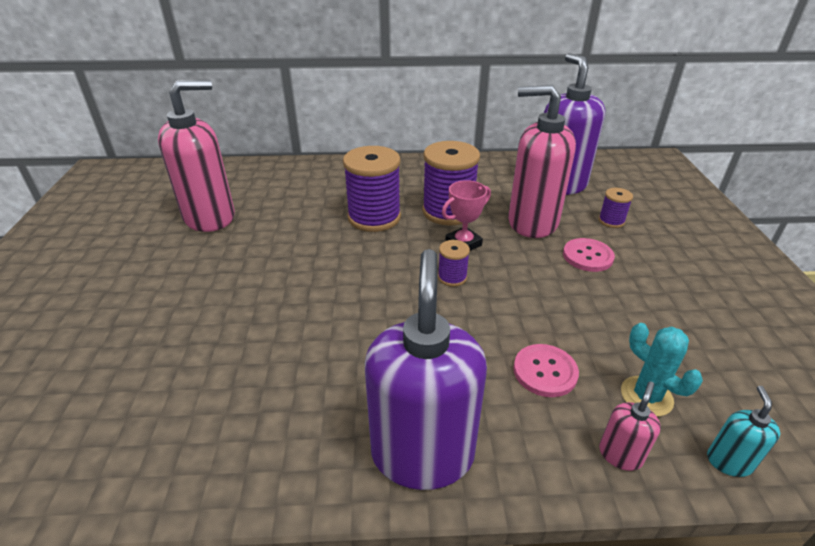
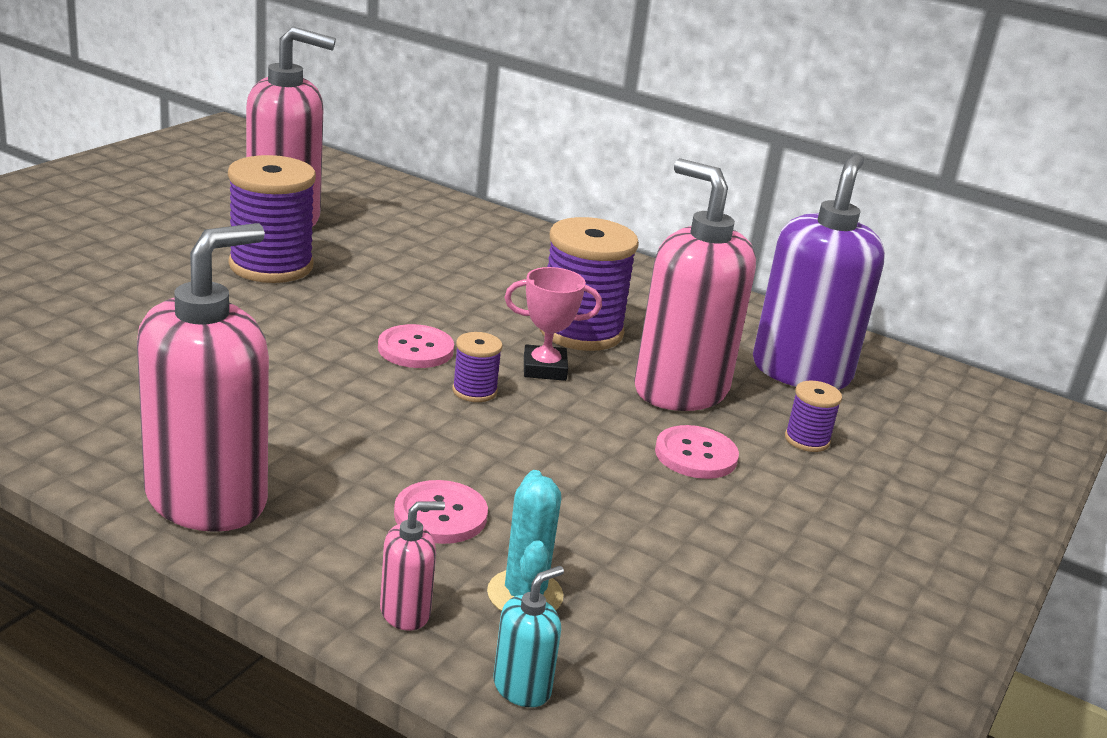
camera: 30 degrees right, 10 degrees down
(374, 217) = (473, 297): purple spool -> purple spool (271, 266)
(390, 267) = (415, 349): none -> pink button
(422, 453) = (207, 499): purple soap dispenser -> pink soap dispenser

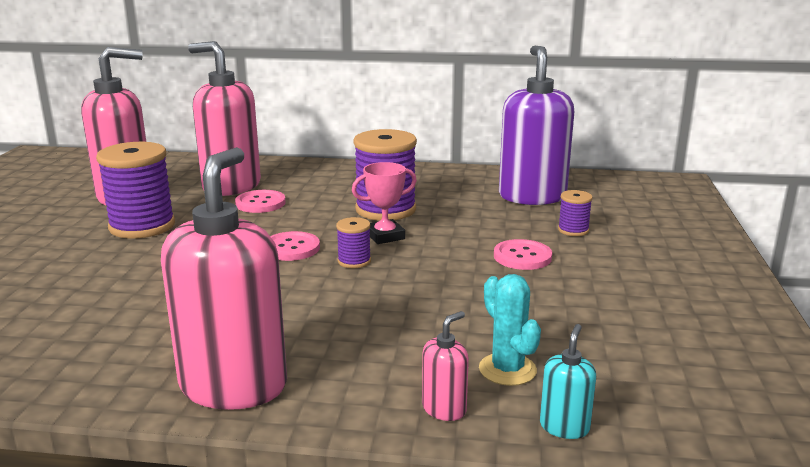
camera: 20 degrees left, 5 degrees down
(440, 515) = (406, 340): pink button -> pink button (260, 203)
(680, 390) = (477, 225): pink soap dispenser -> pink soap dispenser (231, 186)

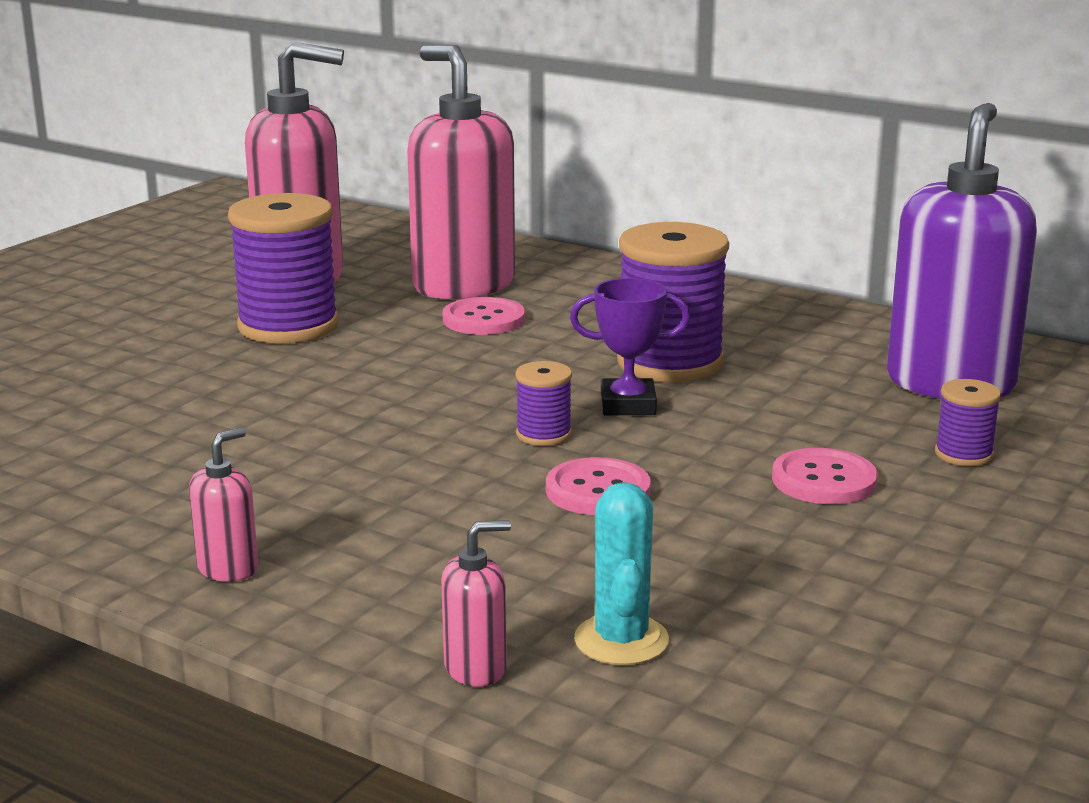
camera: 25 degrees right, 0 degrees up
(234, 385) = (228, 568): pink soap dispenser -> pink soap dispenser, size x0.42
(291, 248) = (468, 397): pink button -> pink button (598, 490)
(385, 236) = (628, 405): pink trophy -> purple trophy
(564, 427) = (625, 737): turquoise soap dispenser -> none

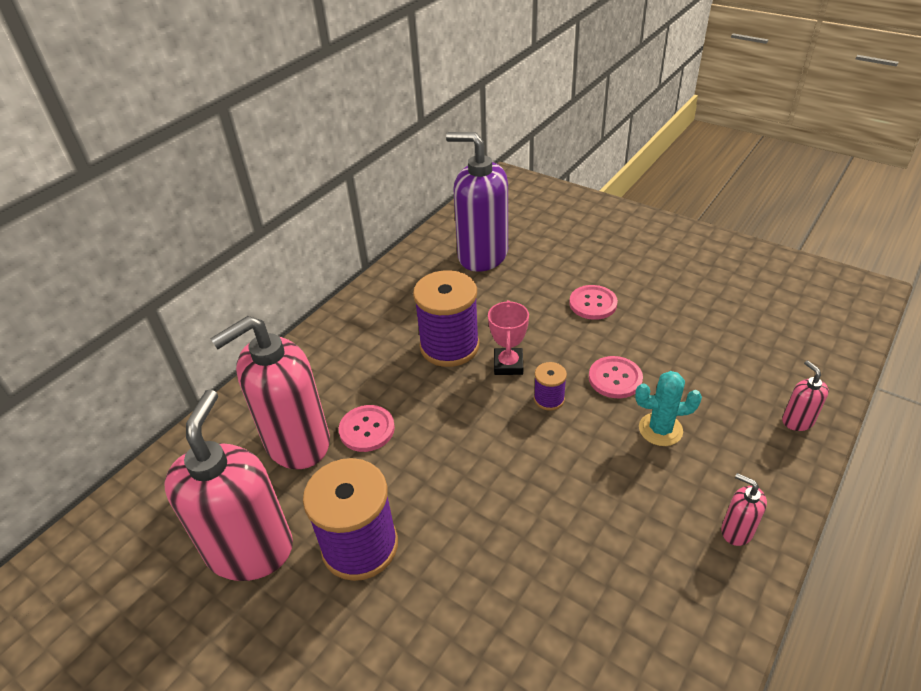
camera: 85 degrees left, 20 degrees up
(621, 640) = (757, 374): turquoise cactus -> turquoise cactus (660, 429)
(628, 405) = (508, 364): purple trophy -> pink trophy
(963, 454) = (561, 261): purple spool -> none

